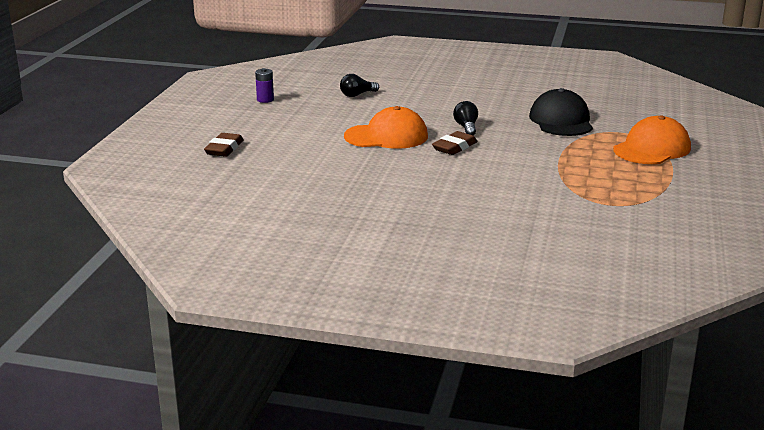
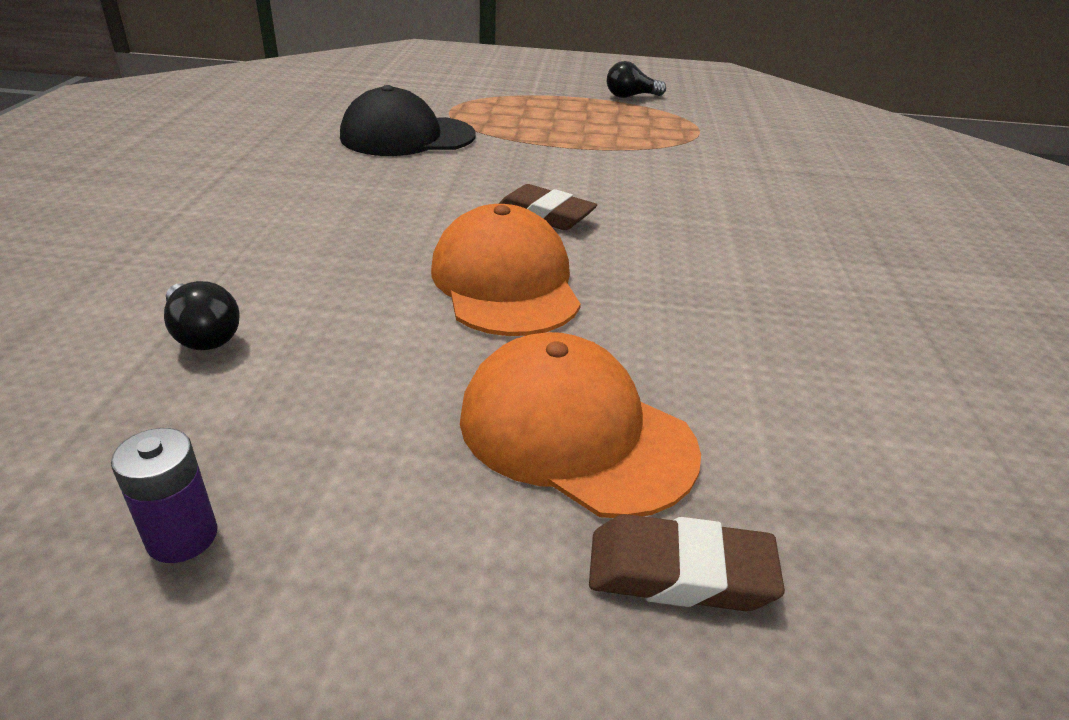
camera: 100 degrees left, 10 degrees up
(466, 127) = (442, 204): black light bulb -> black light bulb (630, 96)
(652, 149) = (510, 99): orange cap -> orange cap (575, 433)

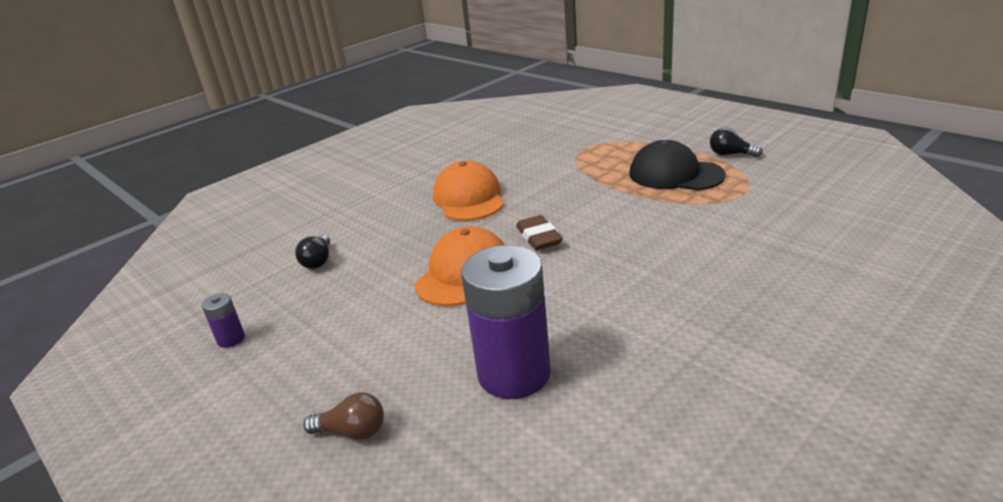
camera: 45 degrees right, 5 degrees down
(407, 136) = (532, 166): black cap -> black cap (675, 174)
(575, 433) = (393, 358): orange cap -> orange cap (468, 198)
(680, 572) = (352, 431): brown eraser -> brown light bulb
(768, 383) = (514, 374): none -> purple battery

